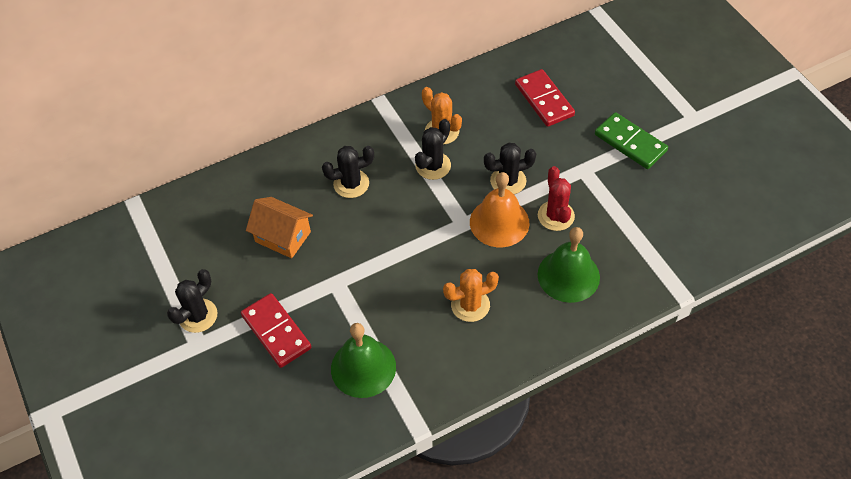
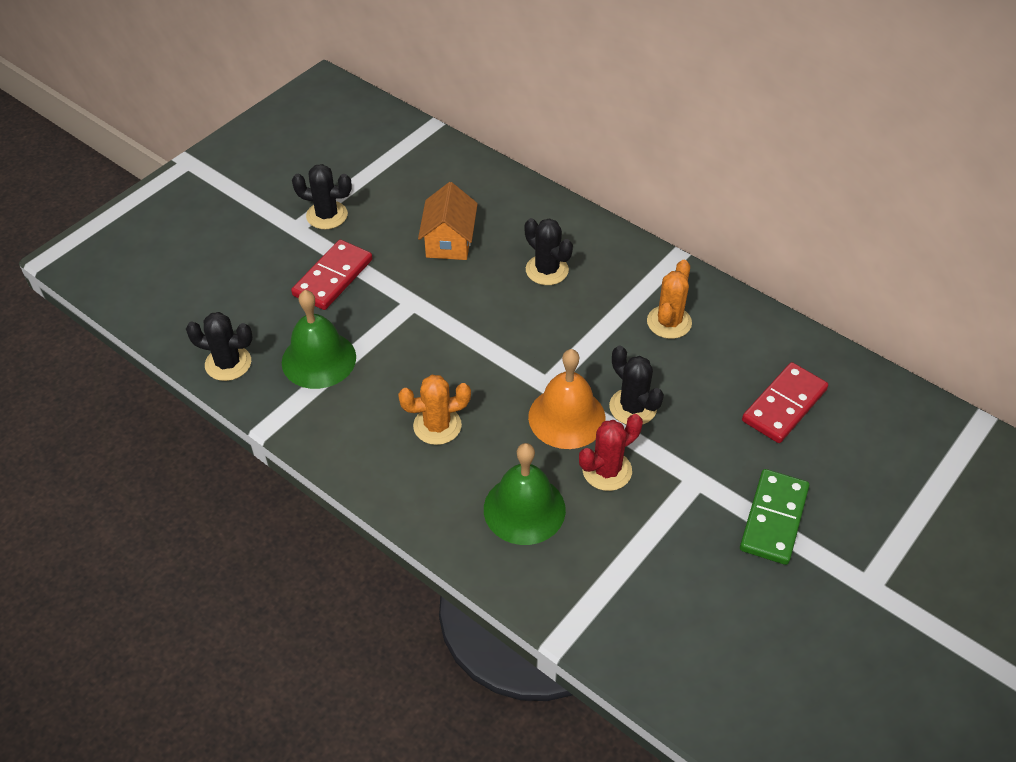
camera: 65 degrees right, 5 degrees down
(433, 166) = (613, 331): black cactus -> black cactus (228, 363)
(470, 305) = (437, 426): orange cactus -> orange cactus turned 60 degrees counterclockwise

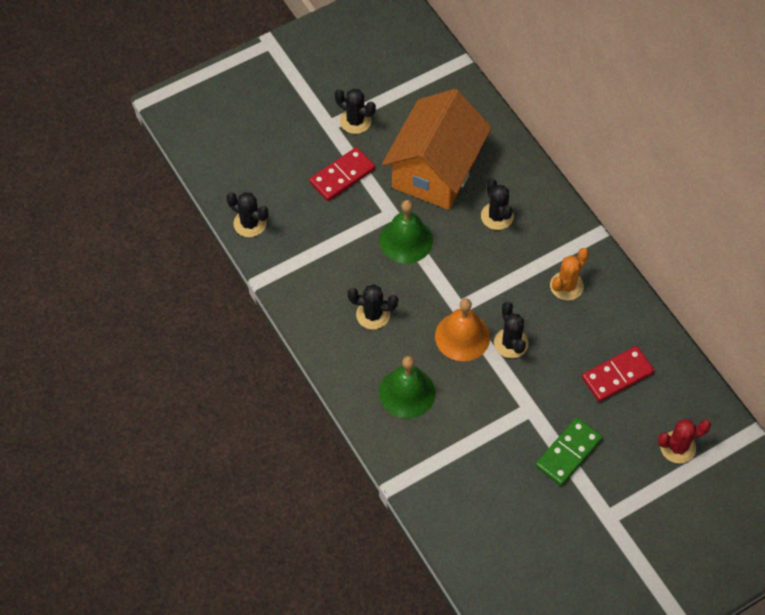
camera: 20 degrees right, 10 degrees up
(319, 359) = (311, 239): green bell -> green bell (406, 240)
(437, 426) = (373, 315): orange cactus -> black cactus
(449, 241) = (436, 170): orange house -> orange house, size x1.99
(607, 470) = (473, 383): red cactus -> red cactus (677, 447)

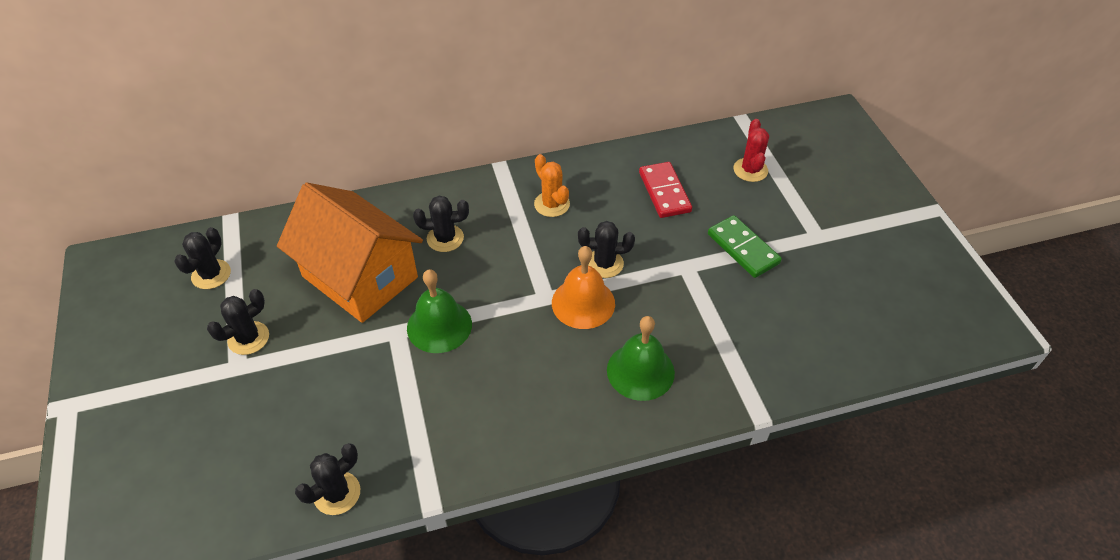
camera: 75 degrees left, 10 degrees down
(342, 176) = (319, 370): red domino -> none
(373, 315) = (527, 381): black cactus -> black cactus (211, 274)

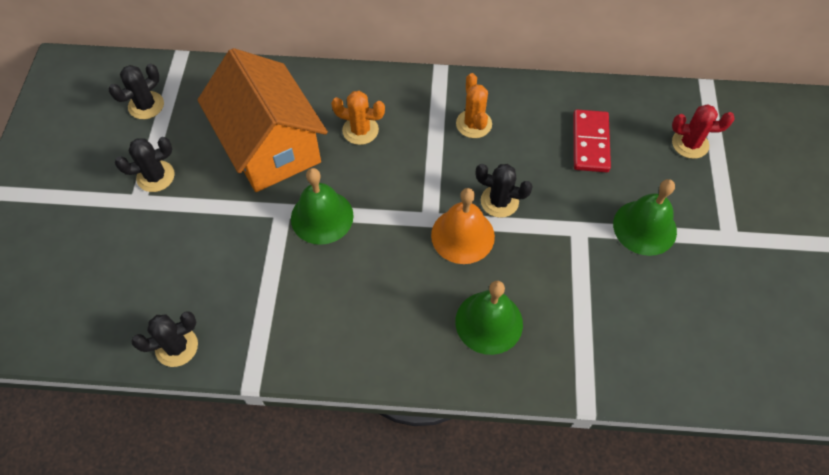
camera: 20 degrees right, 10 degrees up
(445, 238) = (360, 130): black cactus -> orange cactus
(743, 248) = (644, 227): green domino -> green bell
(750, 170) = (690, 144): red cactus -> red cactus turned 75 degrees clockwise

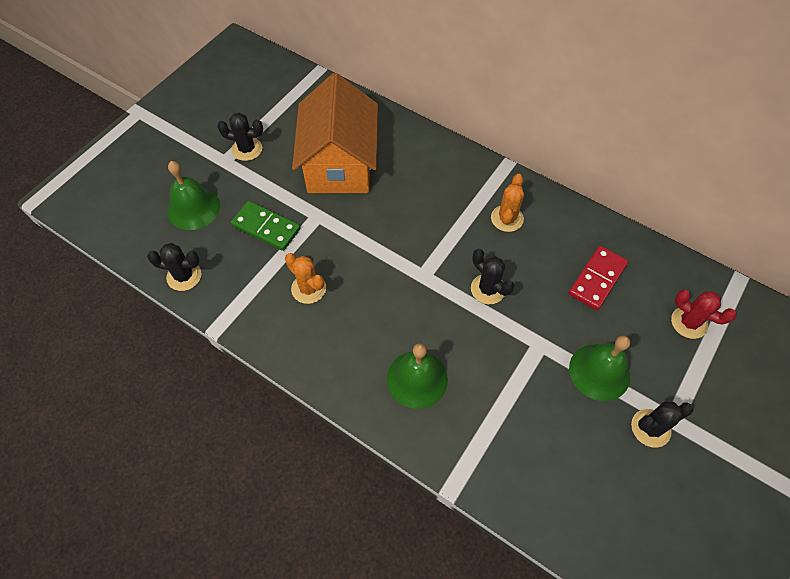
camera: 30 degrees right, 0 degrees up
(146, 105) = (272, 96): black cactus -> black cactus (650, 428)
(234, 249) = (266, 227): none -> green domino
(322, 217) = (343, 234): green bell -> green bell (193, 208)
(360, 130) = (414, 182): orange cactus -> orange cactus (308, 288)
(462, 235) = (440, 301): orange bell -> none

